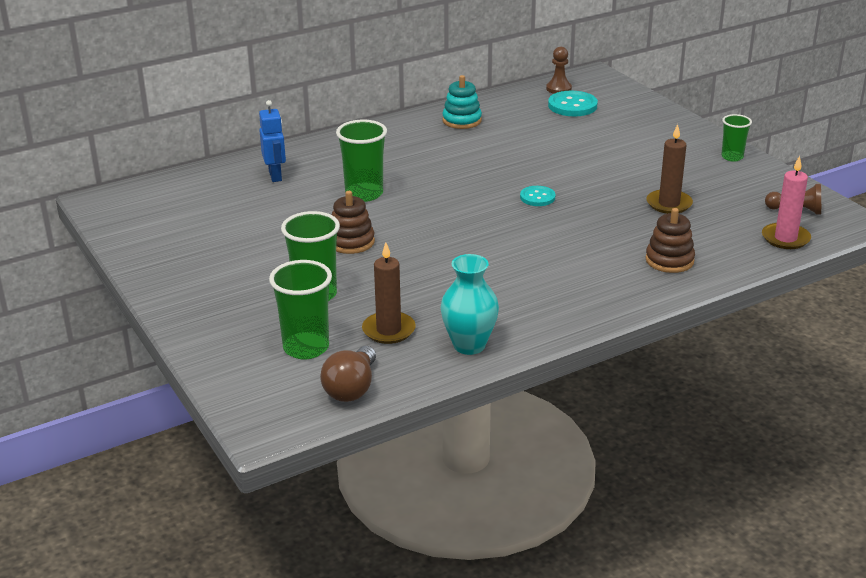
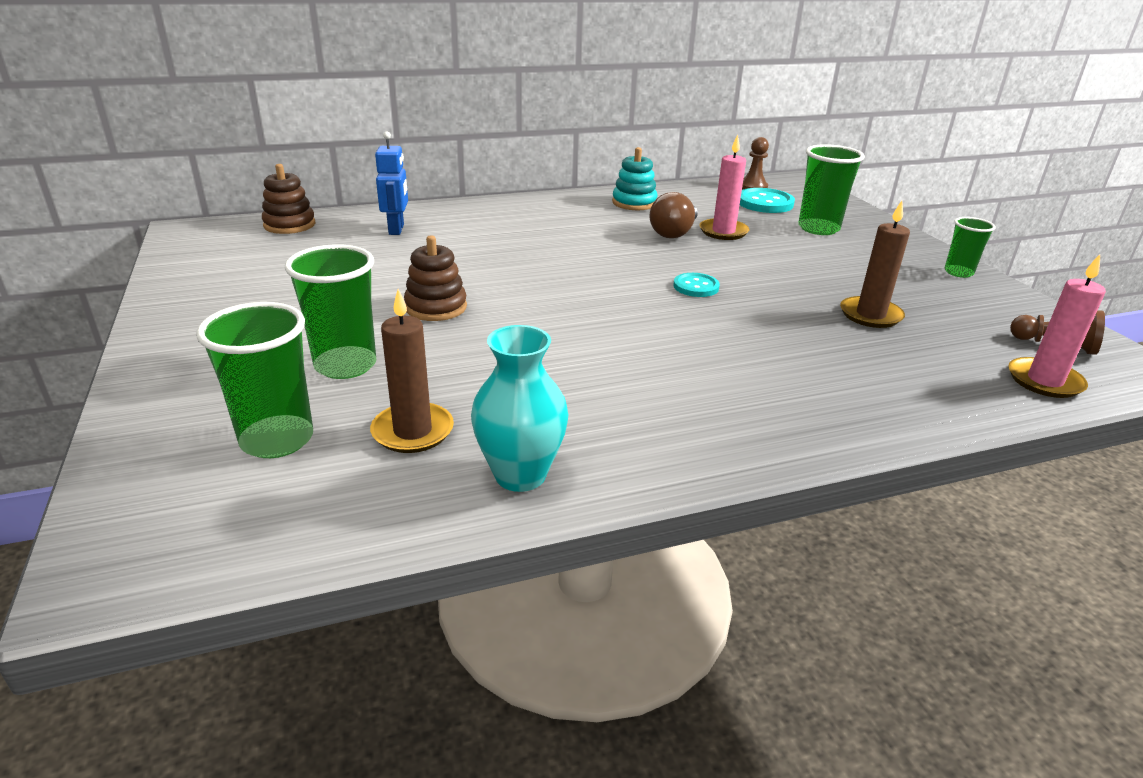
camera: 10 degrees right, 0 degrees up
(351, 388) = (295, 521): brown light bulb -> brown light bulb (674, 233)
(364, 194) = (485, 258): green cup -> green cup (818, 228)
(545, 142) = (723, 232): none -> pink candle
(669, 260) = (865, 388): brown stacking toy -> brown stacking toy (289, 225)

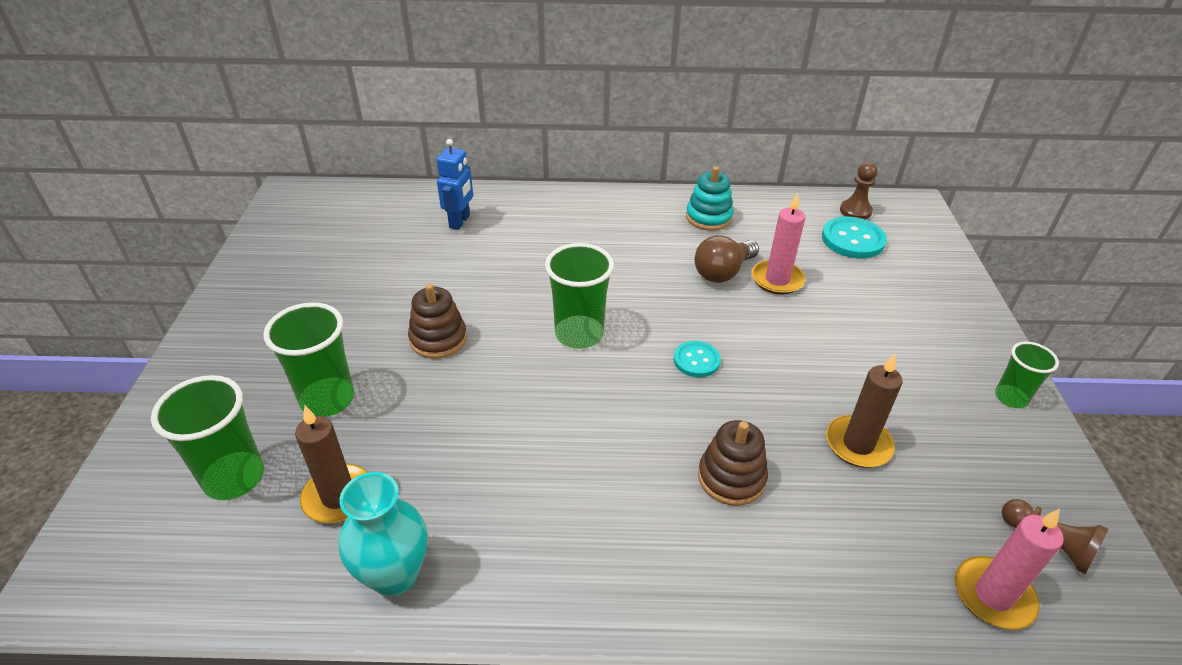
camera: 20 degrees right, 10 degrees up
(289, 225) = (373, 200): brown stacking toy -> brown stacking toy (731, 478)
(818, 228) = (888, 293): green cup -> green cup (579, 334)

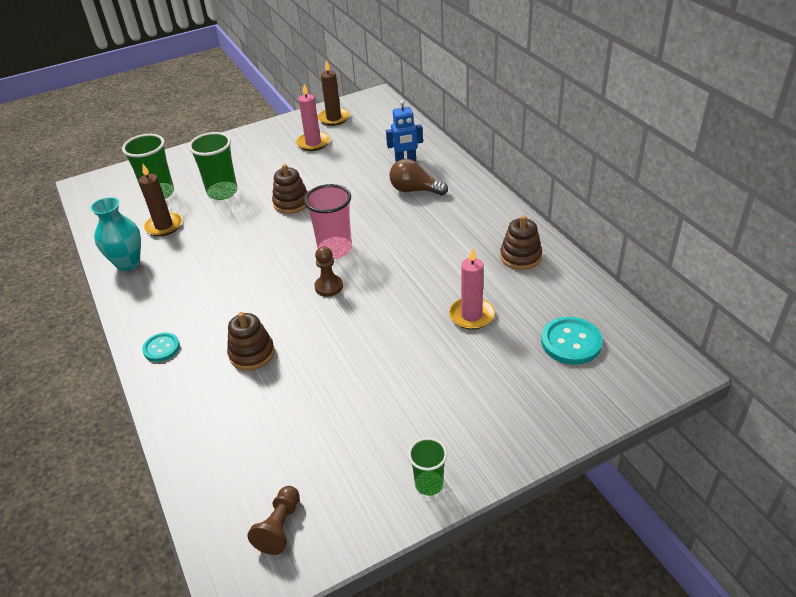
camera: 65 degrees right, 0 degrees up
(579, 334) = (335, 249): green cup -> pink cup
(696, 360) = (347, 305): turquoise button -> turquoise button (161, 348)
(708, 217) = (520, 257): turquoise stacking toy -> brown stacking toy
(723, 272) = (455, 286): brown light bulb -> brown light bulb (414, 190)
(855, 211) = (620, 333): brown pawn -> brown pawn (329, 287)
(858, 444) = (317, 404): brown candle -> brown candle (334, 118)
(993, 595) = (218, 501): pink candle -> pink candle (313, 143)

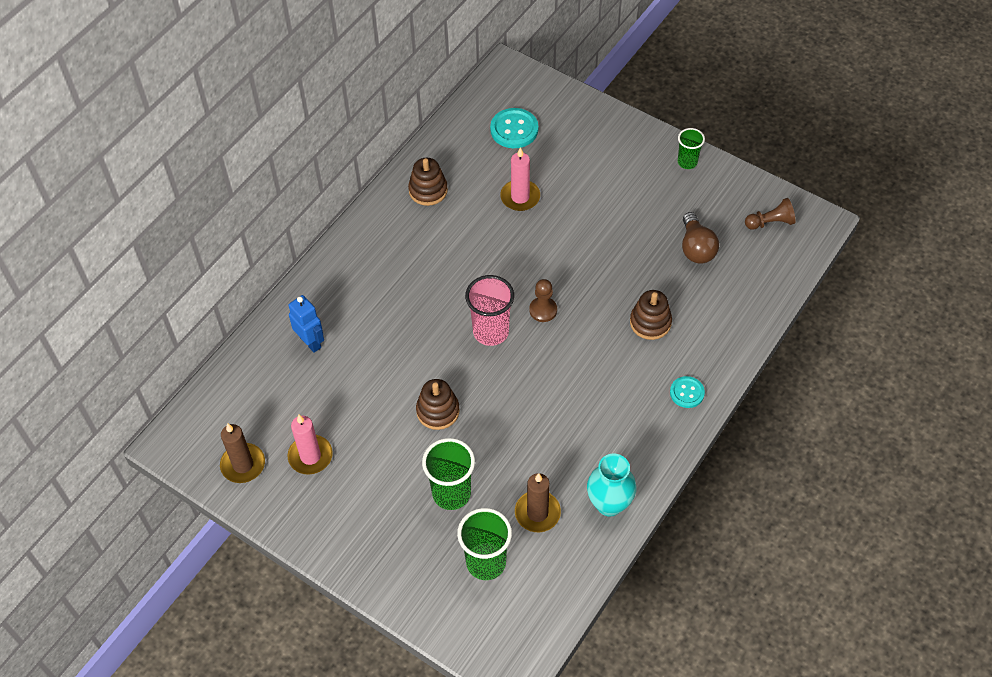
camera: 120 degrees left, 15 degrees up
(414, 190) = (363, 310): brown light bulb -> brown light bulb (696, 248)

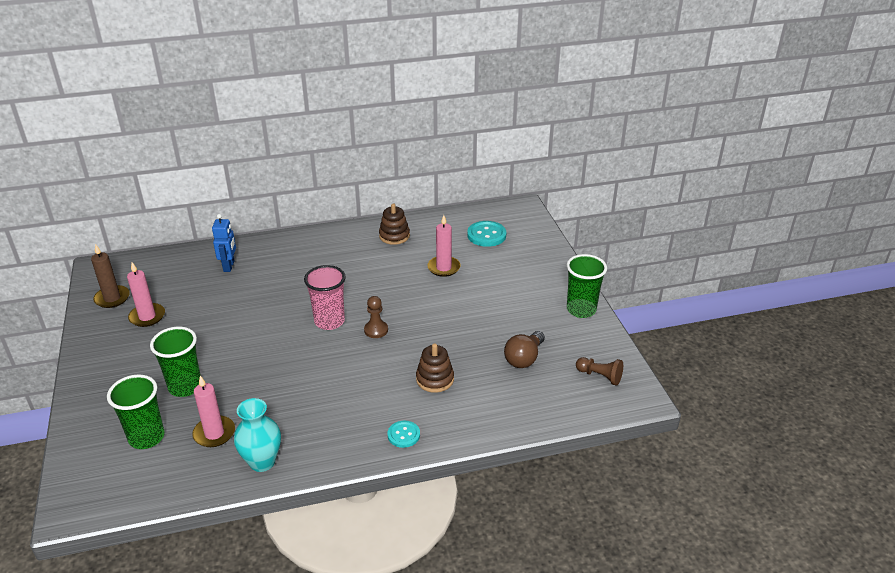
camera: 40 degrees right, 20 degrees down
(438, 411) = (242, 340): brown stacking toy -> none
(537, 513) = (214, 433): brown candle -> pink candle
(687, 162) = (581, 310): green cup -> green cup, size x1.65

